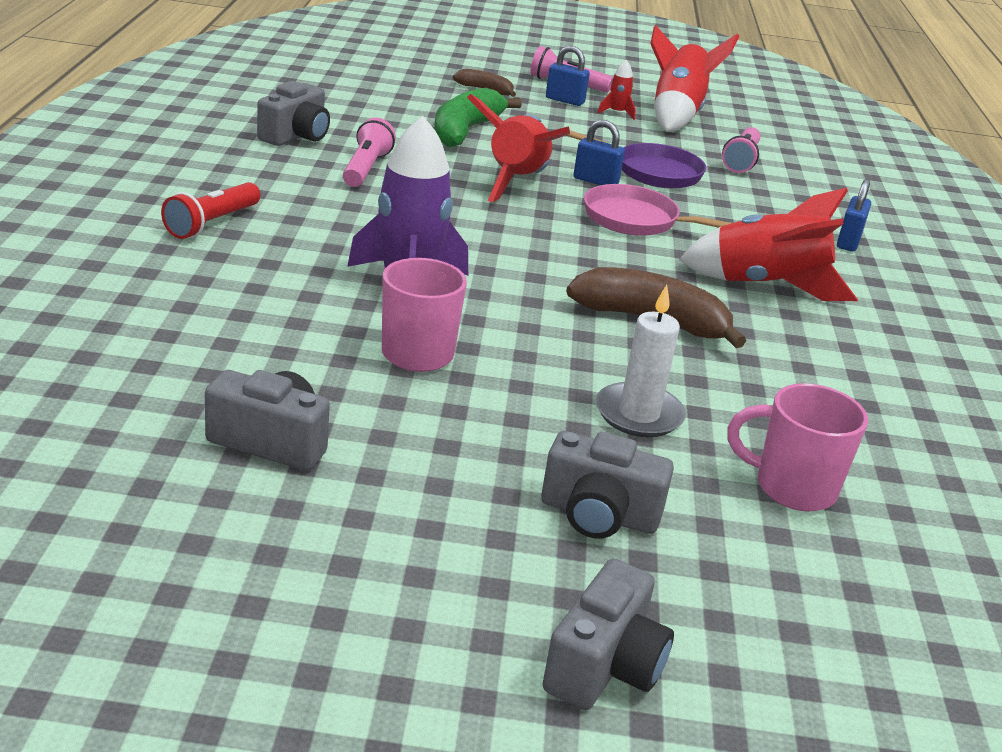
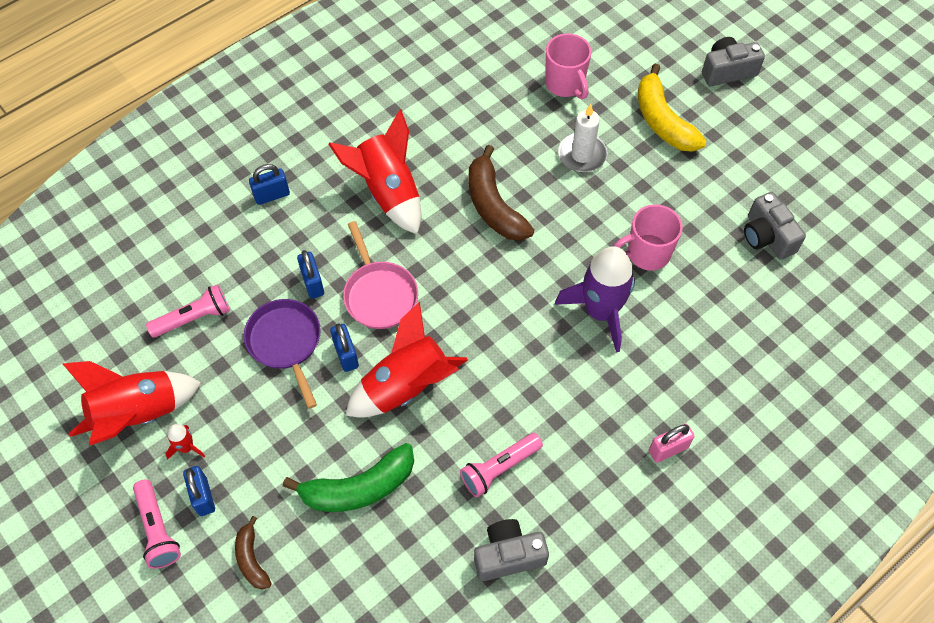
camera: 130 degrees left, 30 degrees up
(212, 223) = (668, 449): red flashlight -> pink padlock
(598, 515) = (662, 121): grey camera -> yellow banana
(701, 207) = (313, 283): none -> blue padlock

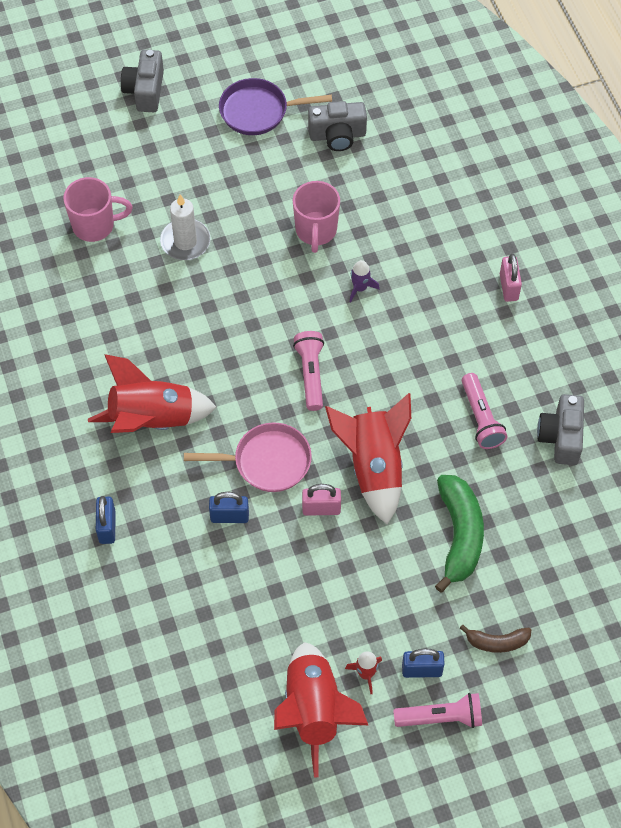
camera: 70 degrees left, 0 degrees up
(194, 318) = (225, 636): pink flashlight -> pink flashlight (310, 374)
(286, 343) = (287, 558): purple pan -> purple pan (258, 111)
(346, 355) = (321, 509): blue padlock -> pink padlock
(493, 206) = (210, 334): brown banana -> none
(600, 312) = (360, 288): purple rocket -> purple rocket, size x0.43
(662, 121) = (177, 163): yellow banana -> none

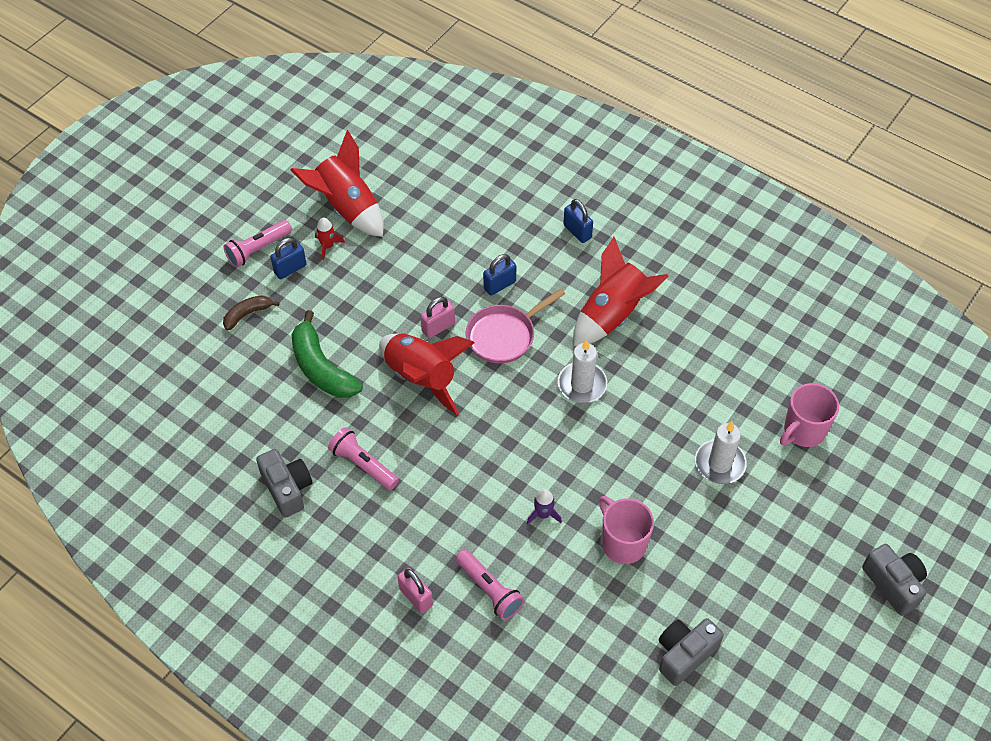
camera: 145 degrees right, 5 degrees down
(237, 373) = (582, 384): none -> white candle
(258, 111) = (776, 632): purple pan -> none
(310, 374) = (525, 418): pink flashlight -> pink flashlight (489, 590)

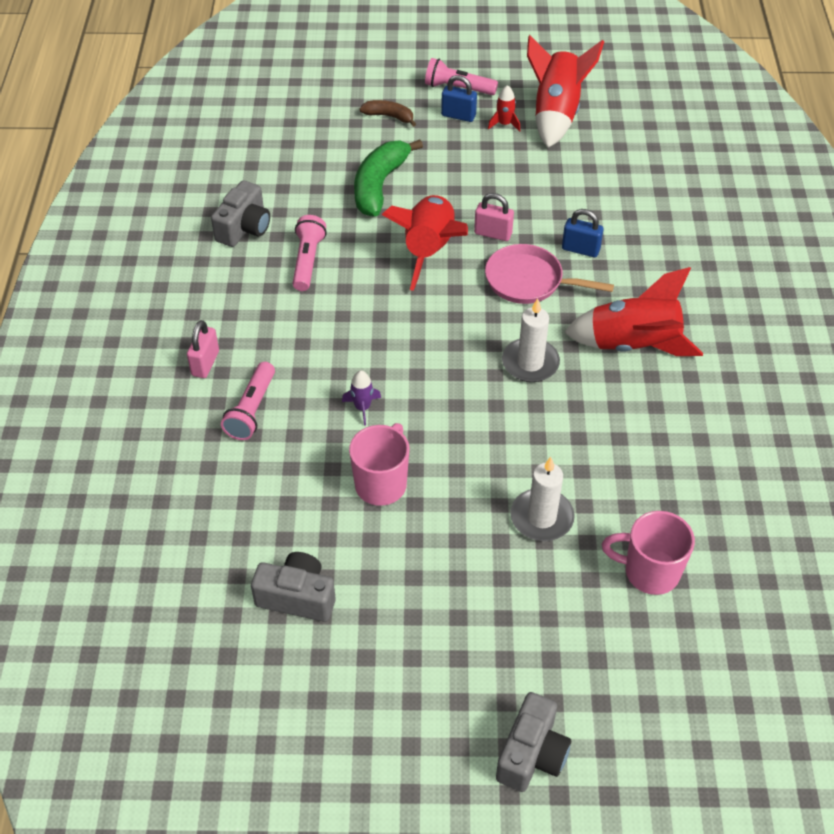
camera: 55 degrees right, 5 degrees down
(577, 231) = (700, 271): blue padlock -> none

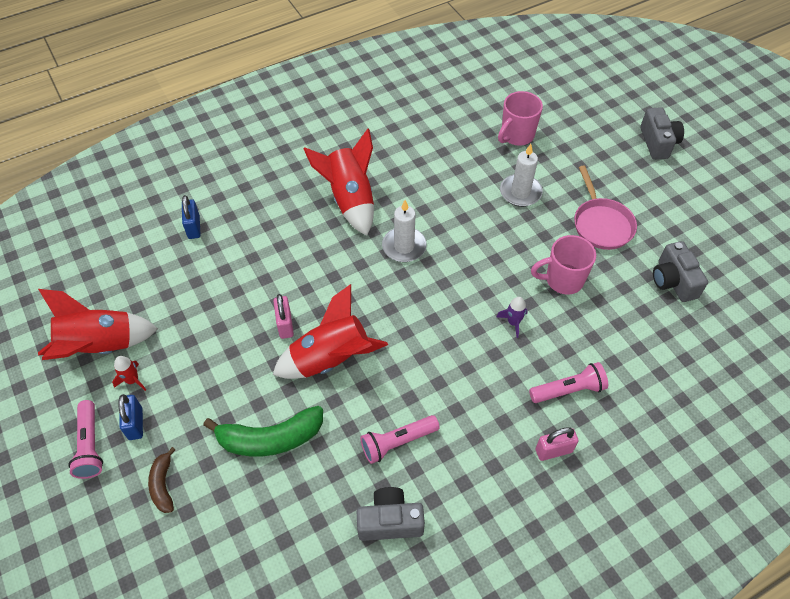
camera: 120 degrees left, 5 degrees up
(529, 281) = (324, 279): pink pan -> pink pan (601, 224)
(532, 754) = (658, 142): grey camera -> grey camera turned 90 degrees clockwise
(580, 249) = (271, 262): blue padlock -> blue padlock (194, 227)
(649, 572) = (516, 135): pink mug -> pink mug turned 60 degrees clockwise

